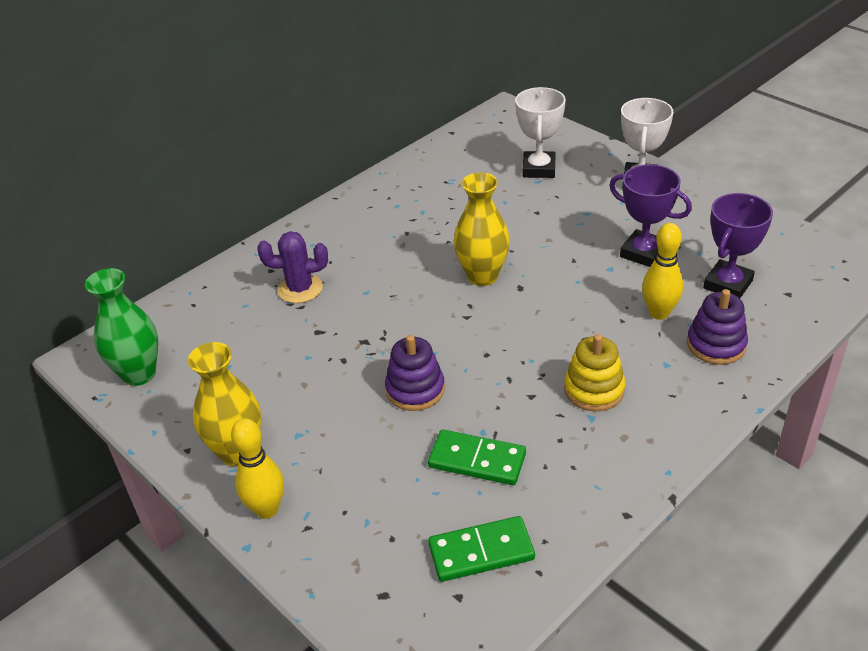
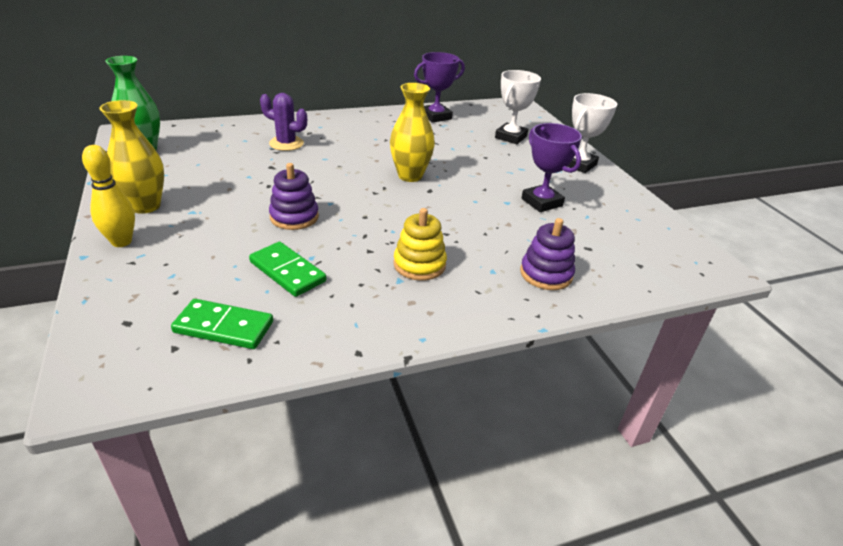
camera: 20 degrees right, 5 degrees down
(659, 313) = (518, 239): yellow bowling pin -> none
(728, 284) = (592, 242): purple trophy -> purple trophy (436, 116)

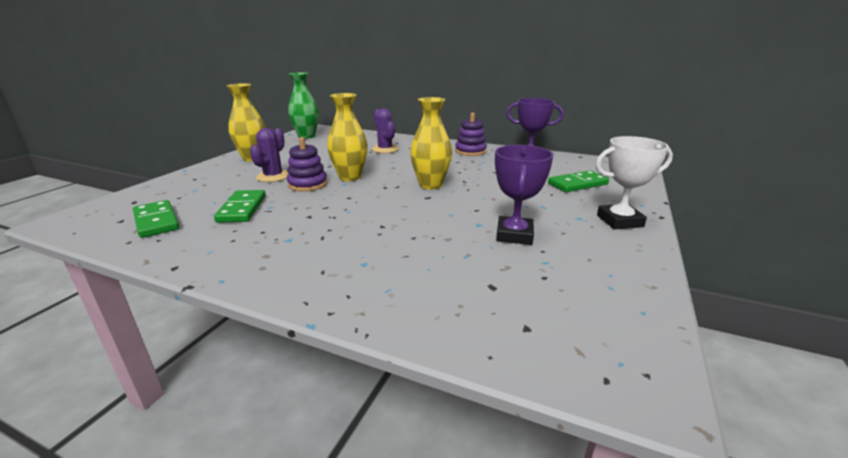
camera: 45 degrees right, 10 degrees down
(121, 242) = (210, 169): yellow bowling pin -> none
(233, 222) = (273, 176): none -> purple cactus
(320, 192) = (350, 177): none -> yellow vase
(419, 264) = (321, 236): yellow stacking toy -> none
(510, 137) = (577, 184): white trophy -> green domino
(546, 274) = (404, 286): purple stacking toy -> purple stacking toy (470, 151)

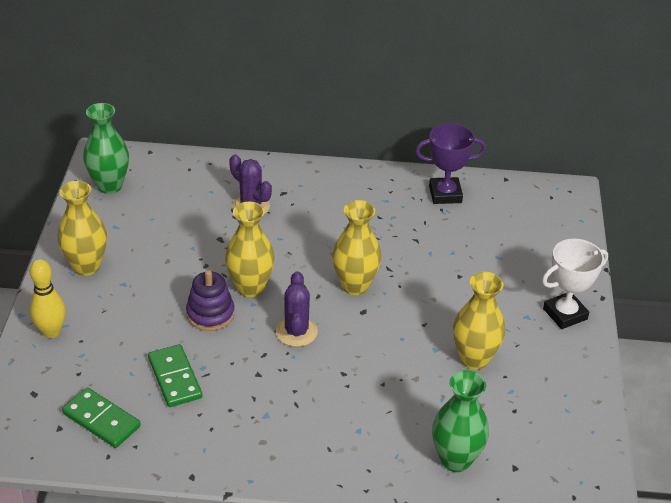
camera: 20 degrees left, 15 degrees up
(191, 178) = (51, 332): none -> yellow bowling pin
(273, 176) = (153, 306): purple cactus -> purple cactus (296, 332)
(454, 305) = (455, 459): none -> green vase
(470, 151) = (366, 190): purple stacking toy -> none
(514, 235) = (474, 359): purple trophy -> yellow vase
(577, 184) = (514, 249): green domino -> none

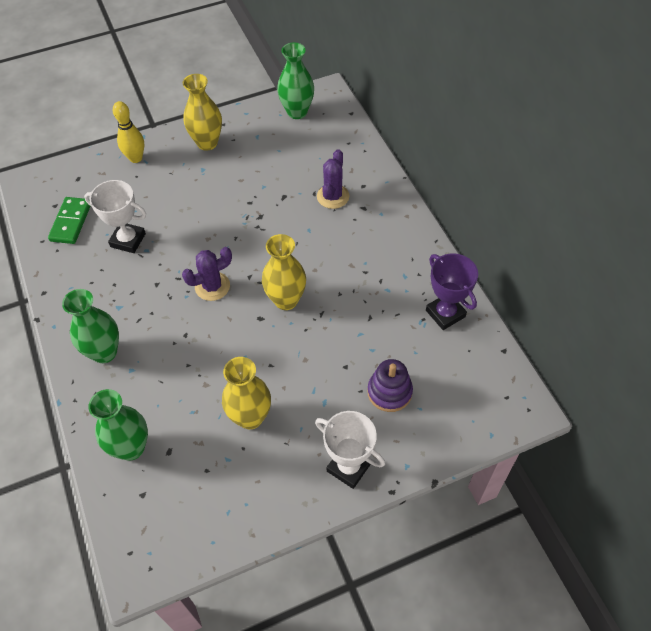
camera: 65 degrees right, 15 degrees up
(175, 378) = (128, 240): green domino -> white trophy
(210, 314) = (201, 229): purple stacking toy -> purple stacking toy (389, 392)
(250, 287) = (242, 238): yellow vase -> none
(320, 445) = (104, 352): none -> green vase

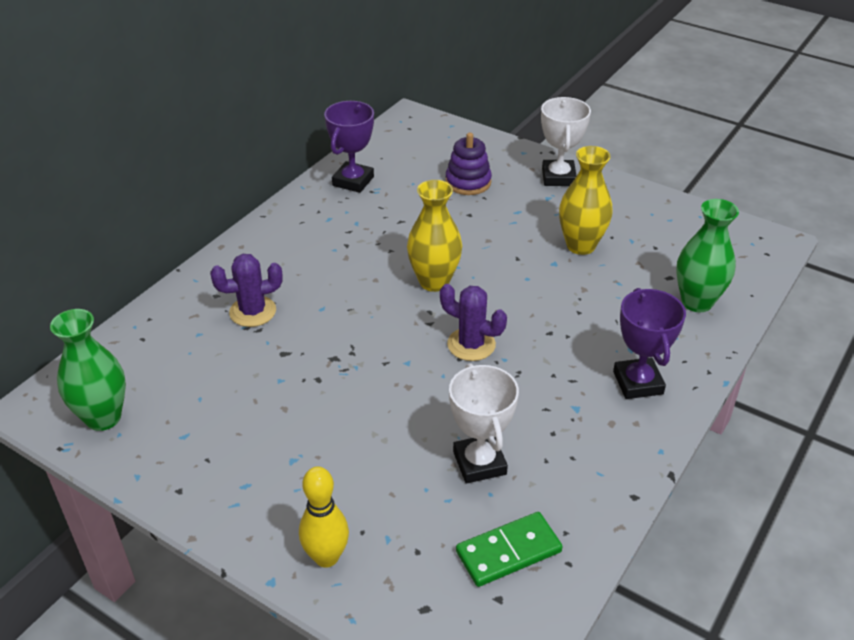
camera: 125 degrees left, 15 degrees down
(104, 352) = (638, 383): green vase -> purple trophy
(207, 143) = (234, 486): yellow vase -> none

